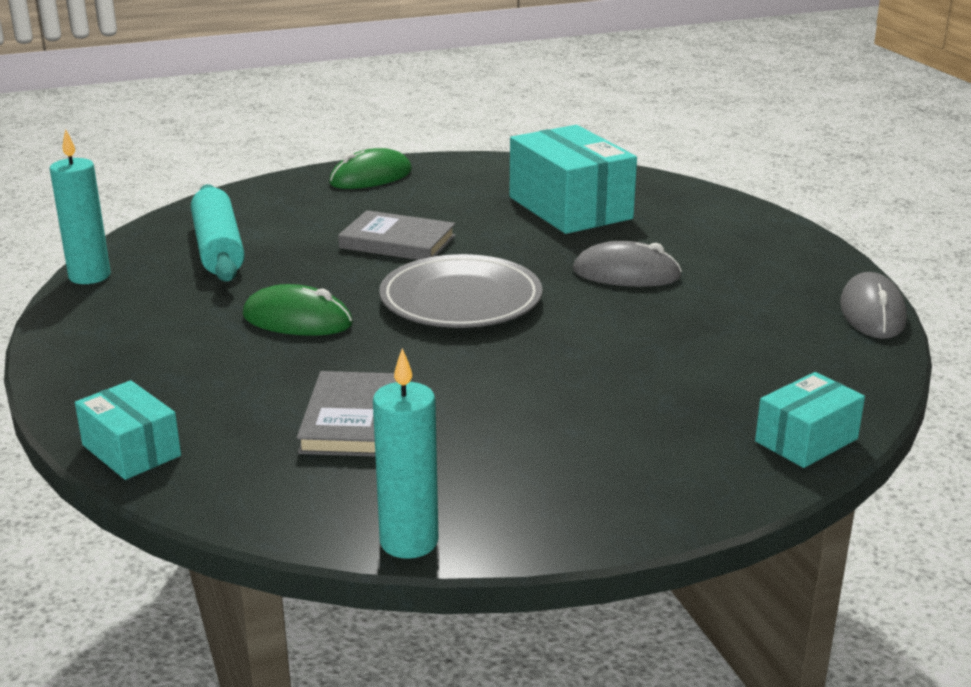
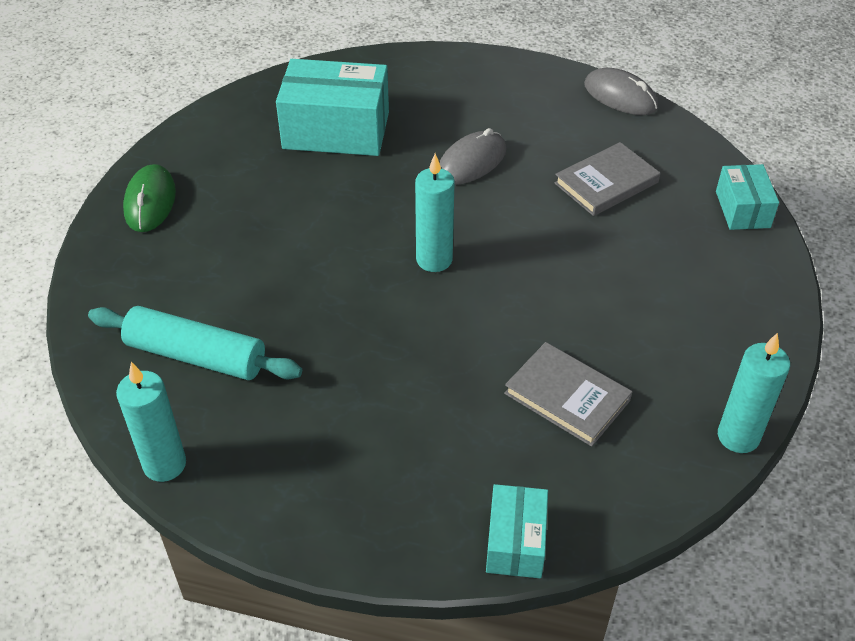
camera: 55 degrees left, 20 degrees up
(131, 450) = (515, 542): turquoise box -> turquoise box turned 75 degrees counterclockwise
(297, 320) = (384, 362): green mouse -> none
(397, 242) = (299, 246): grey book -> grey book (606, 183)
(461, 300) = (434, 260): grey plate -> turquoise candle

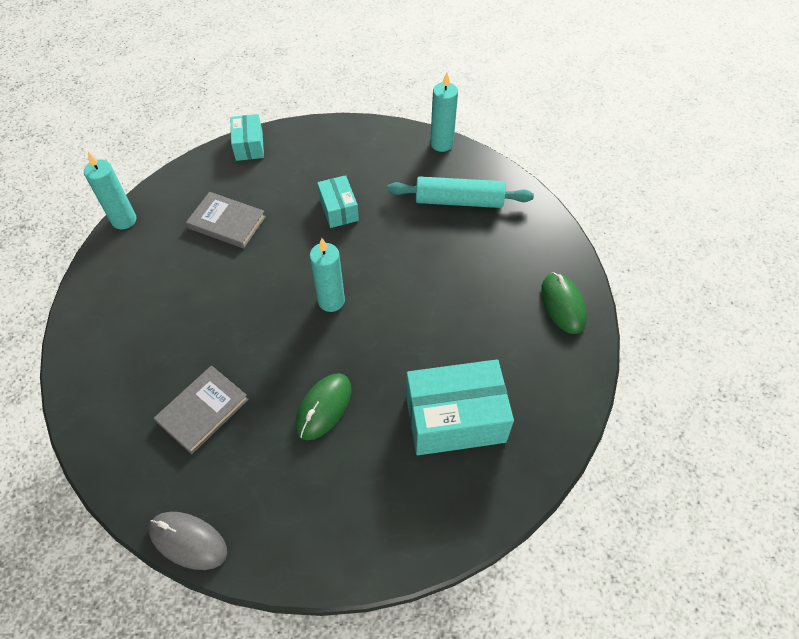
camera: 165 degrees right, 10 degrees up
(471, 162) = (323, 407): grey mouse -> green mouse
(742, 209) = (86, 407): turquoise box -> turquoise box (339, 209)

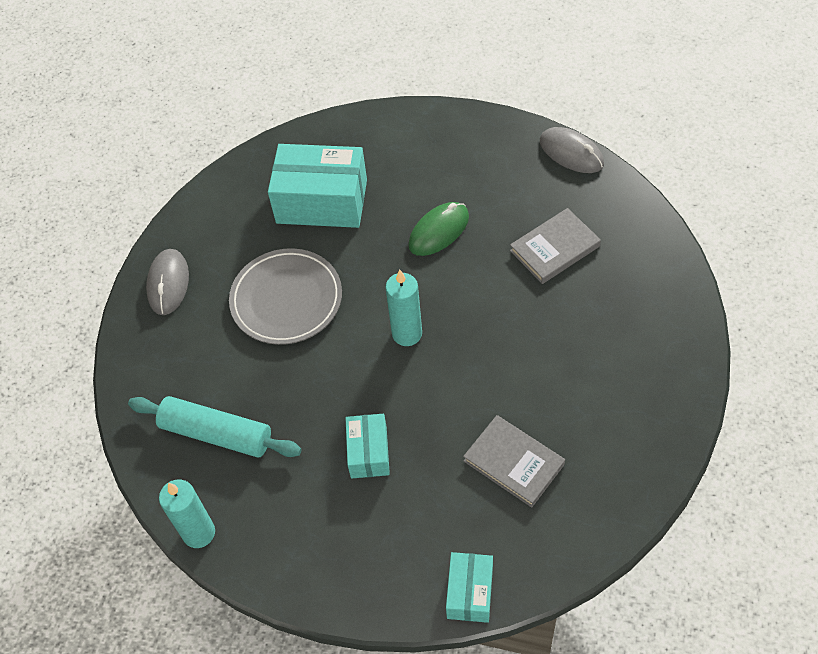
camera: 160 degrees left, 0 degrees up
(124, 220) = (649, 495): turquoise candle -> none
(448, 310) = (286, 300): none -> grey plate
(563, 304) = (168, 283): green mouse -> grey mouse

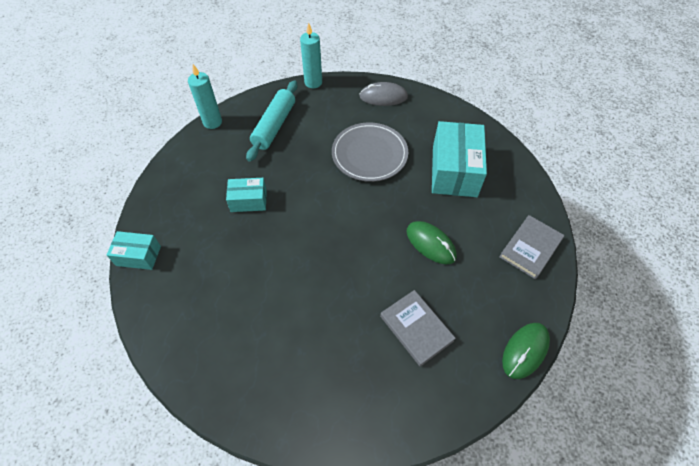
camera: 85 degrees right, 0 degrees up
(407, 334) = (338, 222): turquoise candle -> turquoise candle (313, 82)
(513, 462) = (225, 286): grey book -> grey book (530, 248)
(571, 153) = (525, 351): grey mouse -> green mouse

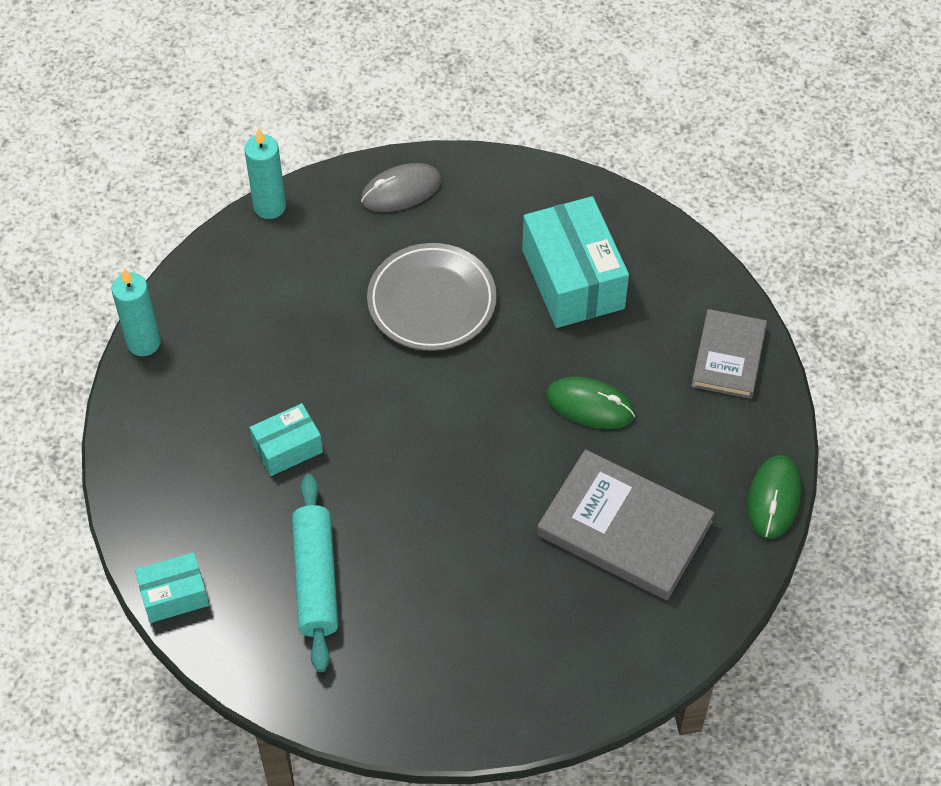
camera: 25 degrees left, 0 degrees up
(274, 126) = (252, 310): turquoise rolling pin -> turquoise rolling pin (316, 579)
(416, 328) = (624, 529): grey book -> grey book, size x1.58

